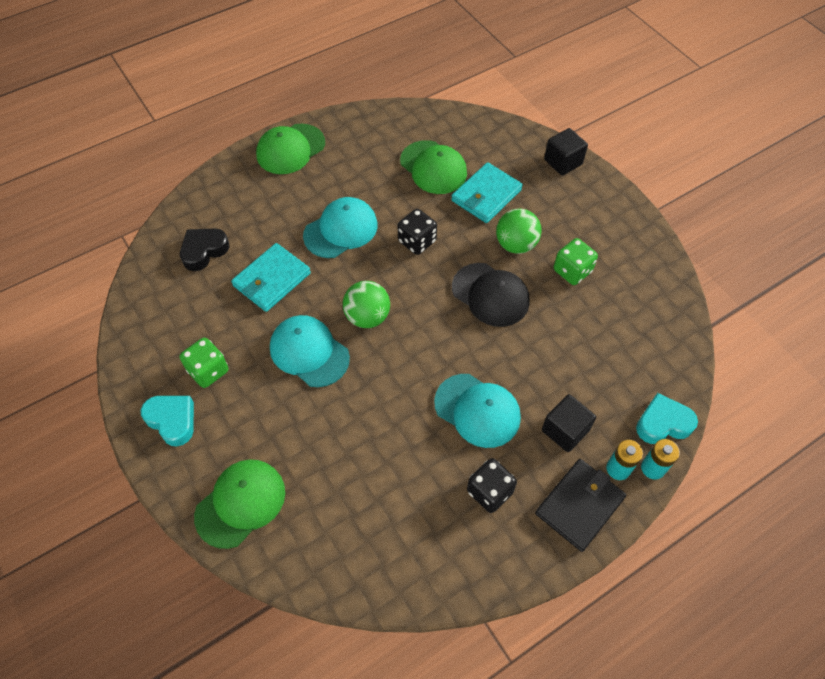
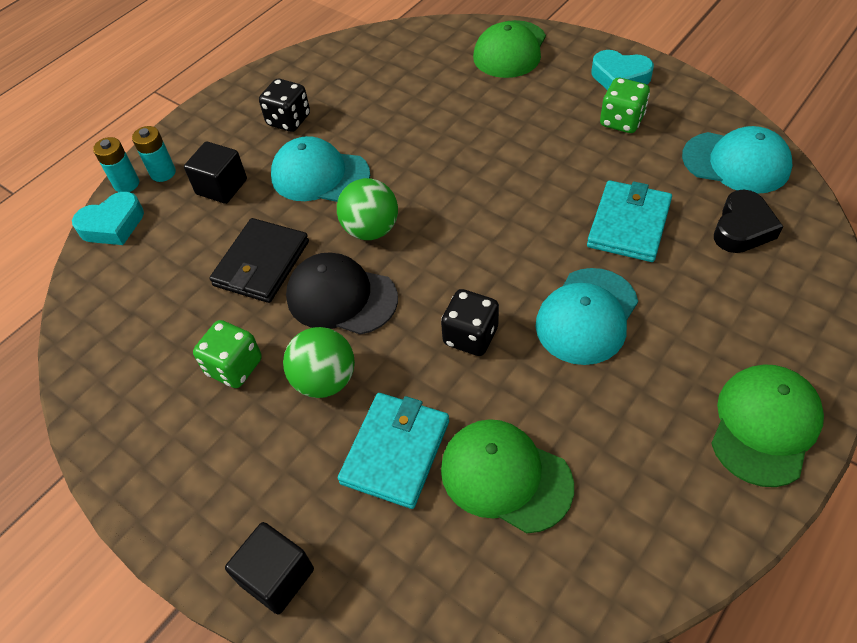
camera: 165 degrees right, 5 degrees down
(309, 352) = (528, 168): turquoise cap -> turquoise cap (736, 162)
(367, 317) = (485, 222): green ball -> green ball (371, 230)
(580, 505) = (200, 136): black wallet -> black wallet (261, 264)

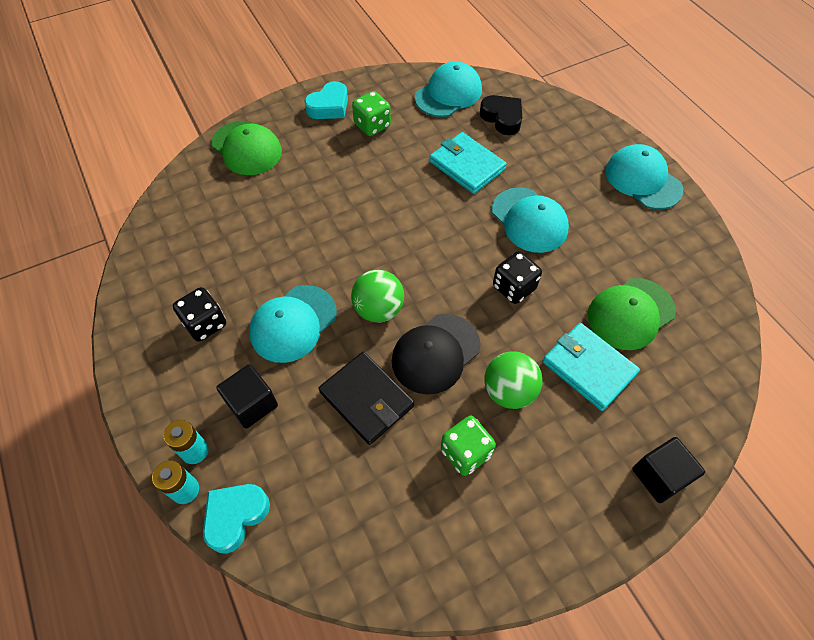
camera: 70 degrees left, 5 degrees up
(113, 225) = (235, 516): turquoise heart -> turquoise heart turned 135 degrees counterclockwise
(764, 425) = (643, 180): green cap -> turquoise cap

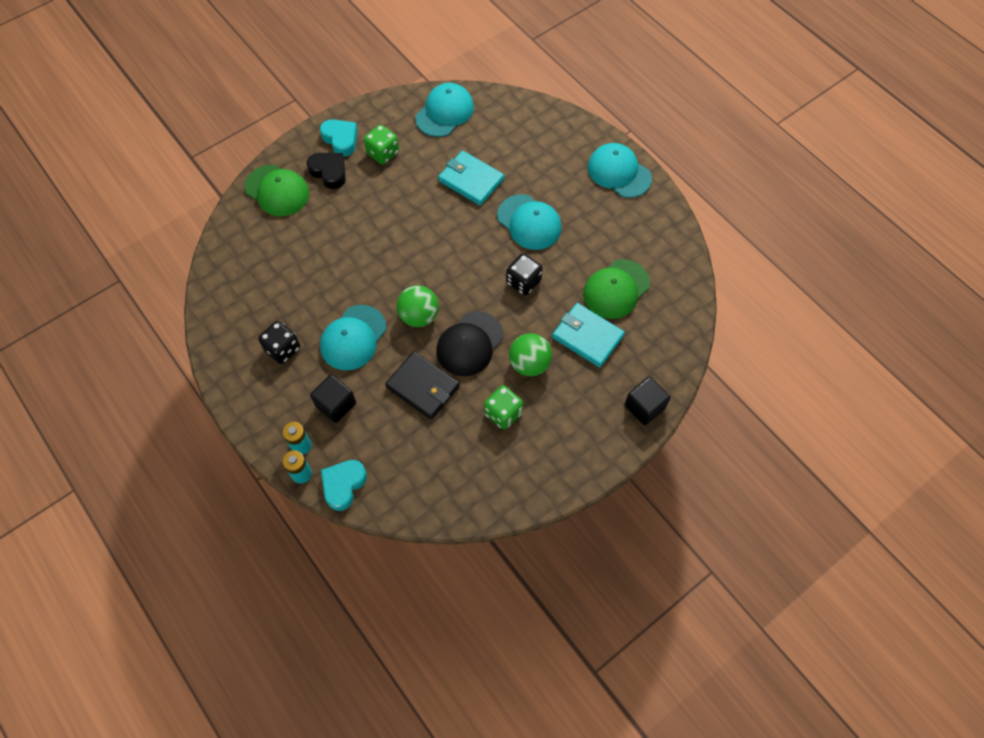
camera: 10 degrees left, 5 degrees up
(329, 106) = (341, 139): turquoise heart -> turquoise heart turned 75 degrees counterclockwise
(502, 118) = (495, 130): black heart -> black heart (329, 172)

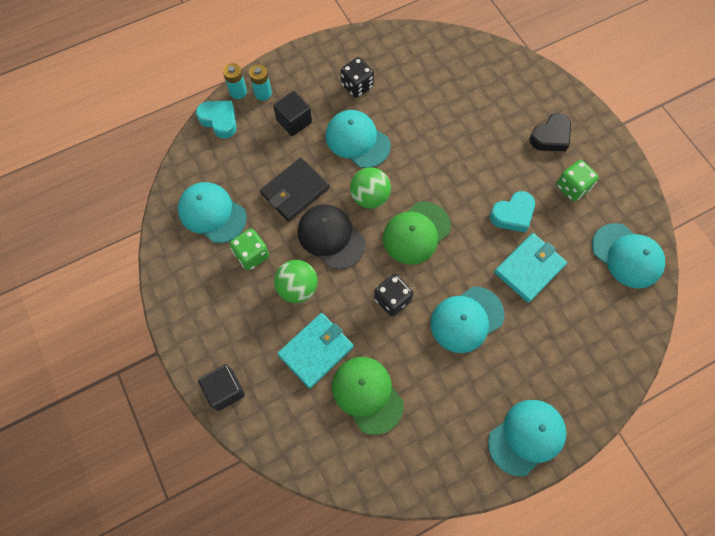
camera: 100 degrees right, 5 degrees up
(277, 191) = (531, 91): green cap -> green cap (416, 233)
(341, 139) = (592, 150): turquoise heart -> turquoise heart (512, 214)
(463, 464) = (212, 213): none -> turquoise cap

